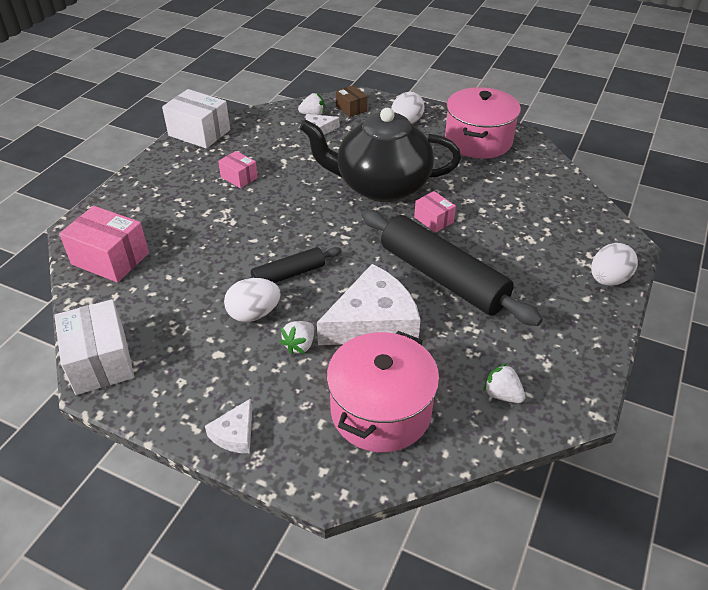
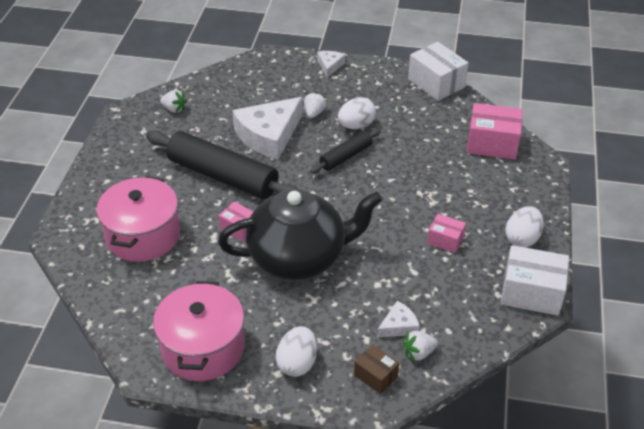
camera: 165 degrees right, 0 degrees up
(381, 411) = (249, 89): pink pot -> pink pot (143, 235)
(608, 279) = (85, 199): white egg -> white egg (522, 239)

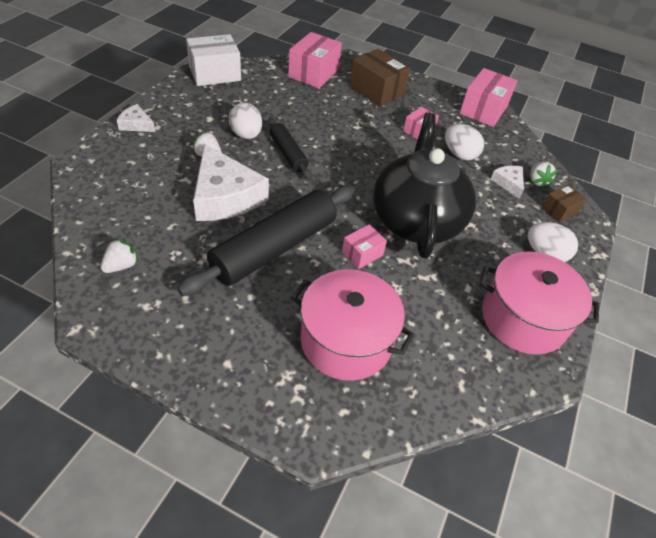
camera: 80 degrees left, 5 degrees up
(498, 195) = (376, 90): none -> brown box
(522, 239) = (428, 96): white egg -> white egg (459, 154)
(531, 292) = (483, 110): white box -> pink box

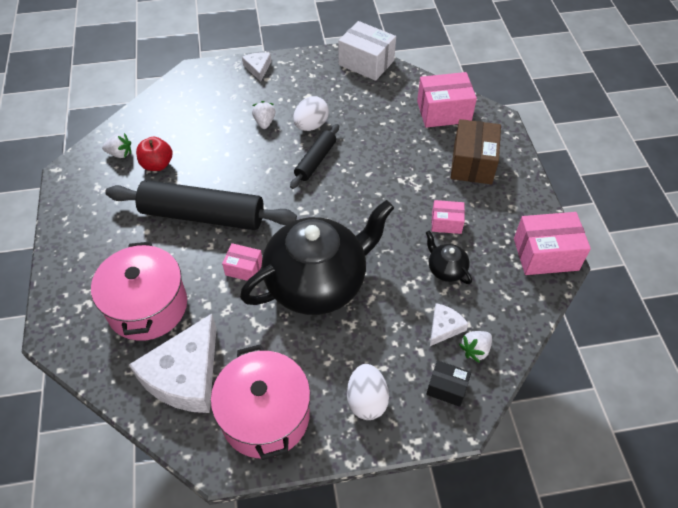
camera: 60 degrees right, 5 degrees up
(172, 246) = (157, 164): none -> red apple
(225, 196) = (230, 158): white cheese -> white cheese (185, 375)
(459, 154) = (446, 269): white egg -> black teapot
(559, 210) = (447, 388): brown box -> black box

